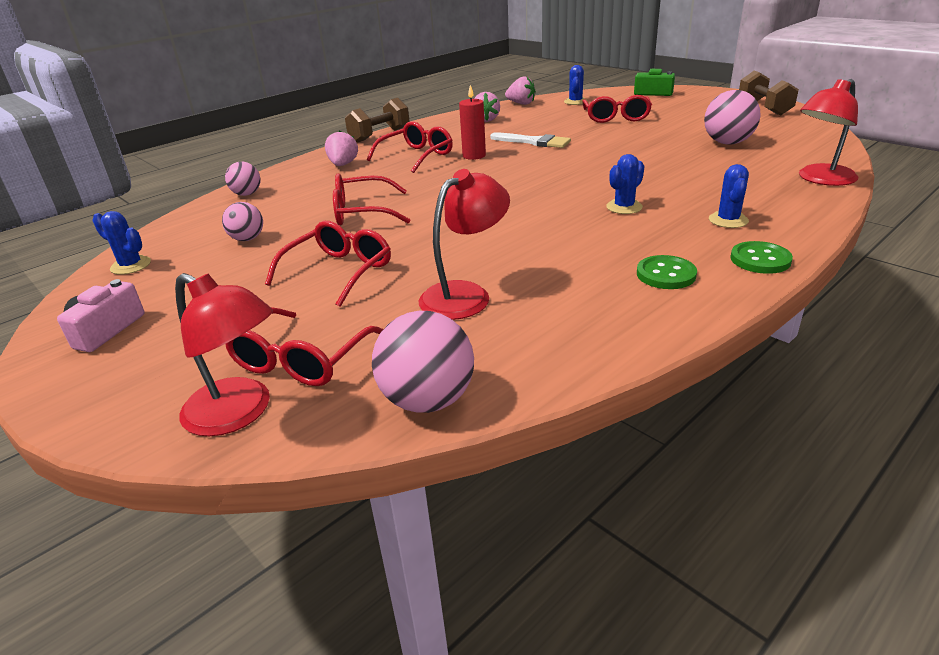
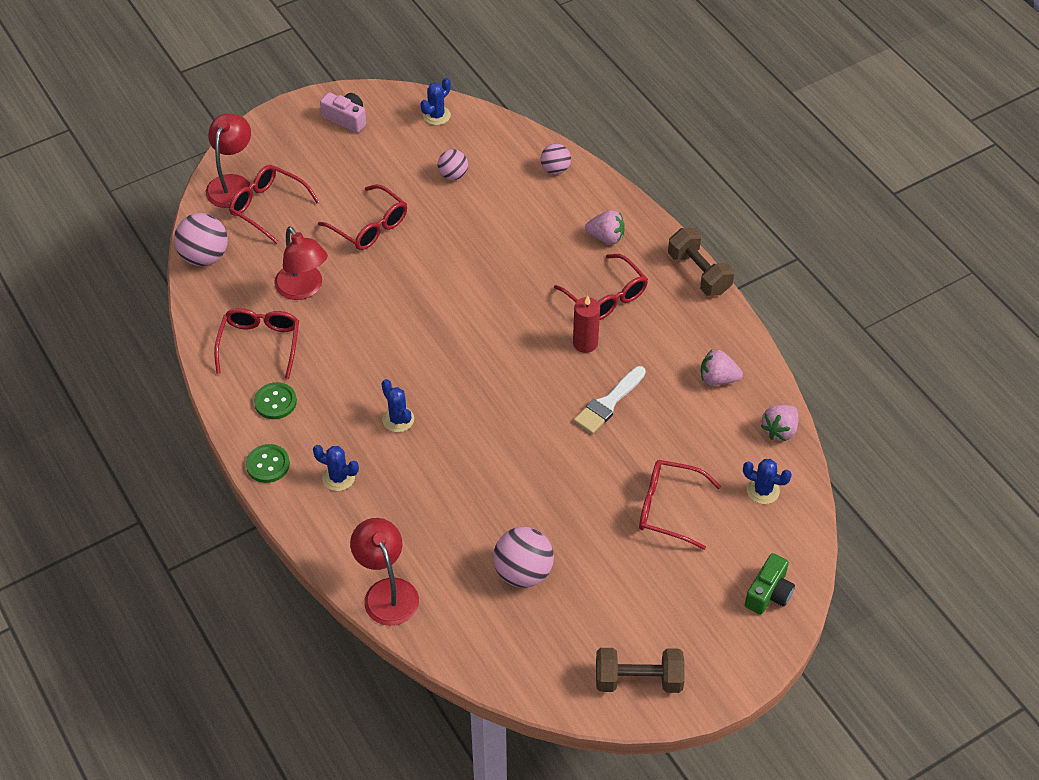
camera: 100 degrees right, 20 degrees up
(239, 413) = (232, 184): red lamp -> red lamp turned 150 degrees clockwise
(362, 212) = (473, 245): red glasses -> red glasses (260, 344)

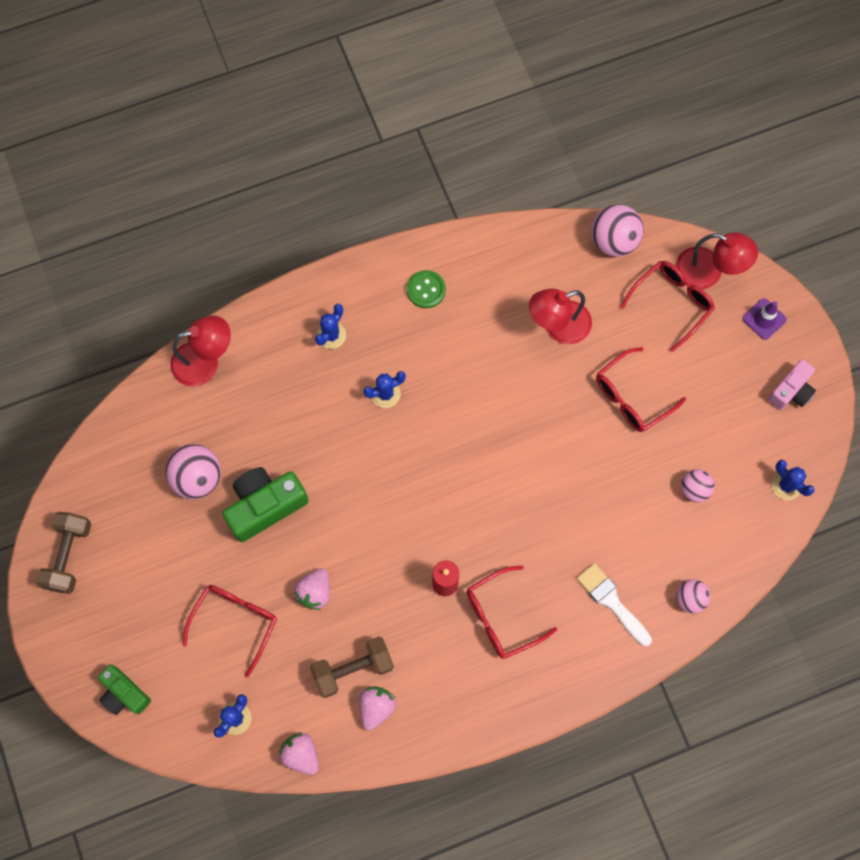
camera: 100 degrees right, 20 degrees up
(260, 344) = (496, 282): red glasses -> none
(268, 464) = (357, 278): green button -> none
(276, 141) = (764, 319): none -> purple traffic cone
(540, 504) = (265, 506): none -> green camera
(606, 237) = (583, 634): pink strawberry -> pink strawberry (315, 592)
(608, 403) = (367, 591): white brush -> white brush (611, 601)
(699, 273) = (518, 722): brown dumbbell -> brown dumbbell (353, 669)

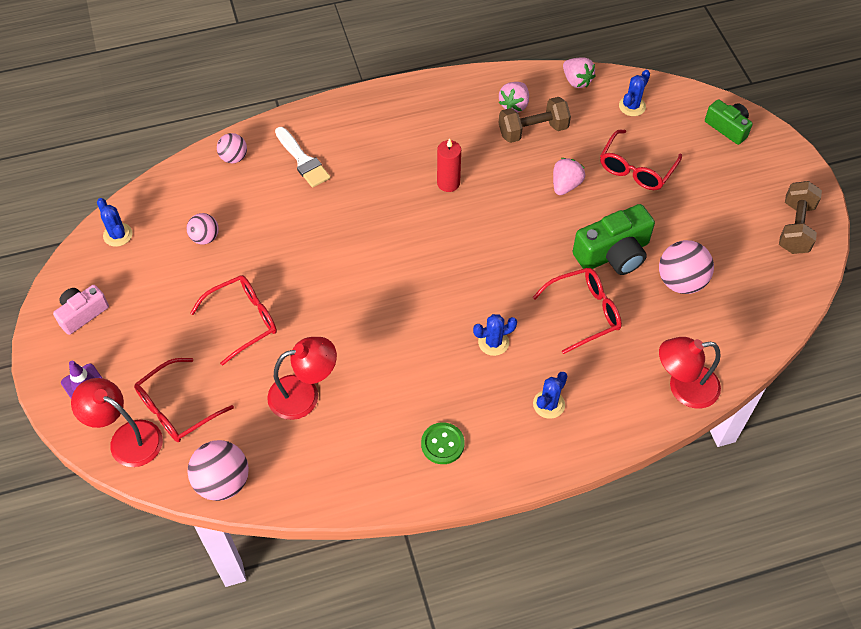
camera: 175 degrees left, 15 degrees down
(501, 617) = (401, 156): red glasses -> red glasses (584, 312)

